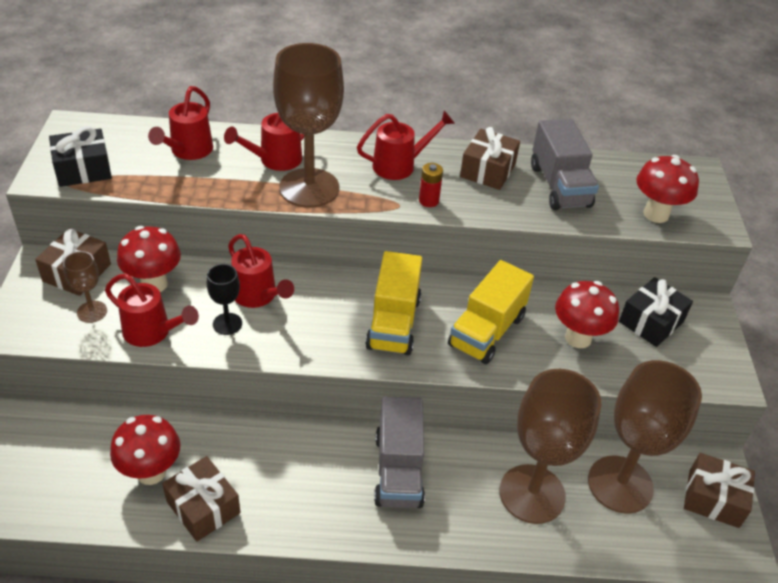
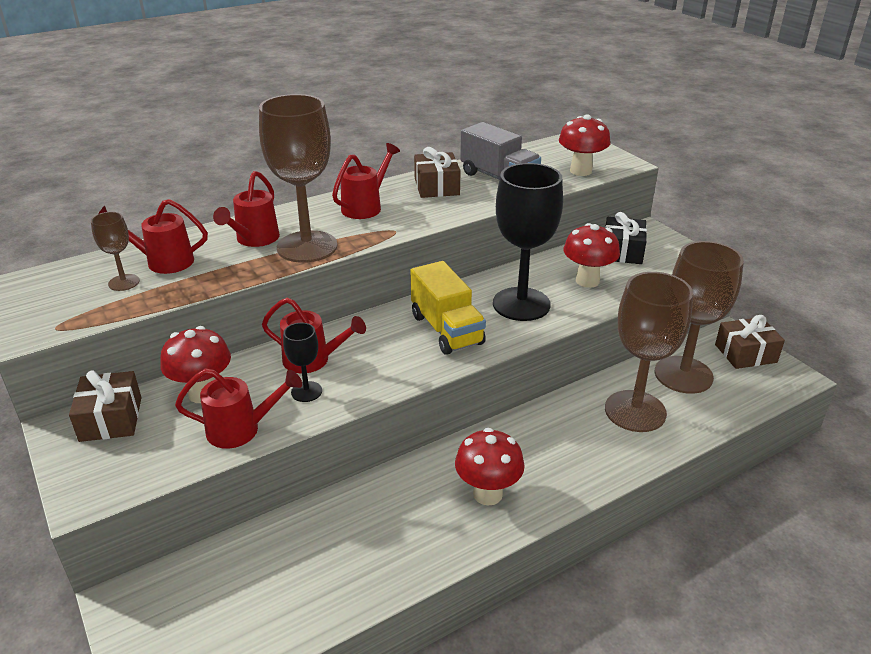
camera: 30 degrees left, 10 degrees down
(83, 169) = (67, 312): black gift -> none
(92, 312) = (161, 442): brown goblet -> brown goblet (124, 282)
(151, 472) = (318, 562): red mushroom -> red mushroom (487, 494)
(188, 151) = (163, 261): red watering can -> red watering can turned 105 degrees clockwise
(203, 507) = (394, 562): brown gift -> none
(398, 470) = (526, 447): grey truck -> none
(428, 201) = (414, 220): red battery -> none
(486, 331) = (521, 304): yellow truck -> black goblet

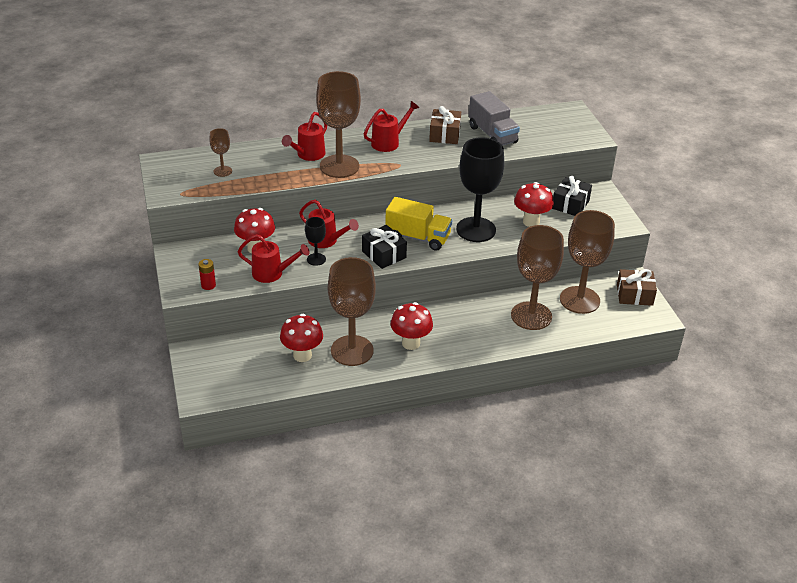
camera: 15 degrees right, 5 degrees up
(111, 419) = (201, 252): brown gift -> none
(133, 474) = (208, 285): none -> red battery
(163, 261) = (248, 161): red watering can -> none
(401, 529) = (352, 350): none -> brown goblet
(408, 363) = (384, 254): none -> black gift
(446, 329) = (418, 237): yellow truck -> yellow truck turned 60 degrees counterclockwise
(580, 171) = (556, 139): red mushroom -> red mushroom (302, 355)

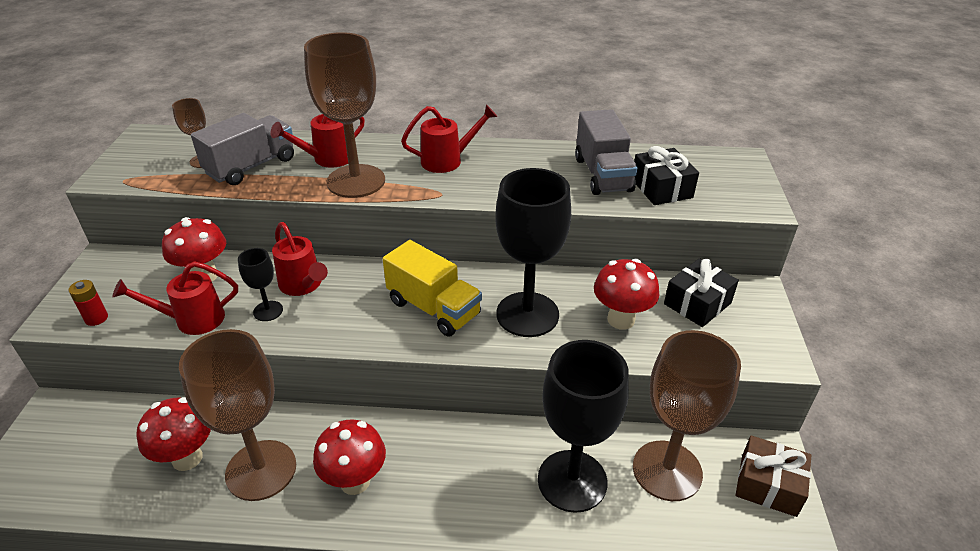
camera: 20 degrees right, 0 degrees up
(260, 169) = (251, 166): none -> grey truck
(272, 273) = (192, 320): red watering can -> red watering can turned 135 degrees clockwise
(384, 254) = (366, 325): black gift -> black gift (661, 188)
(444, 134) = (533, 163): brown gift -> none
(531, 316) = (572, 481): brown goblet -> black goblet

